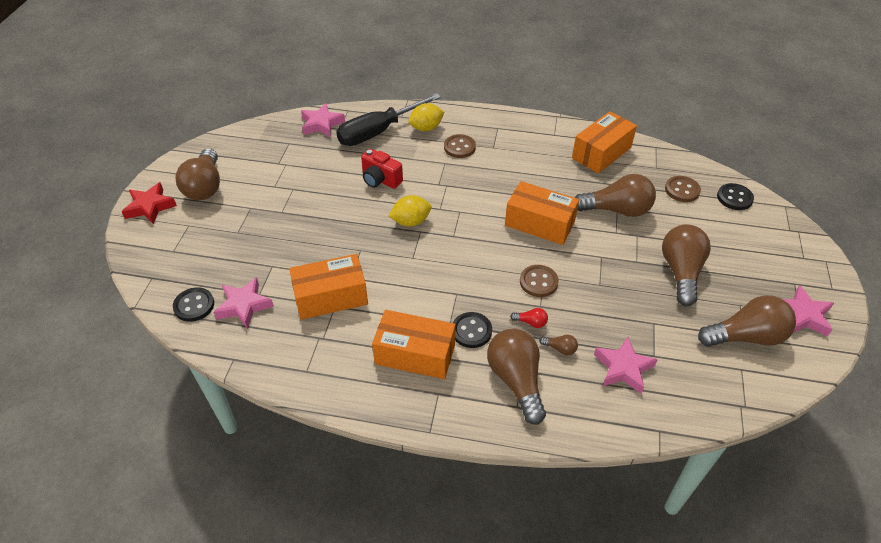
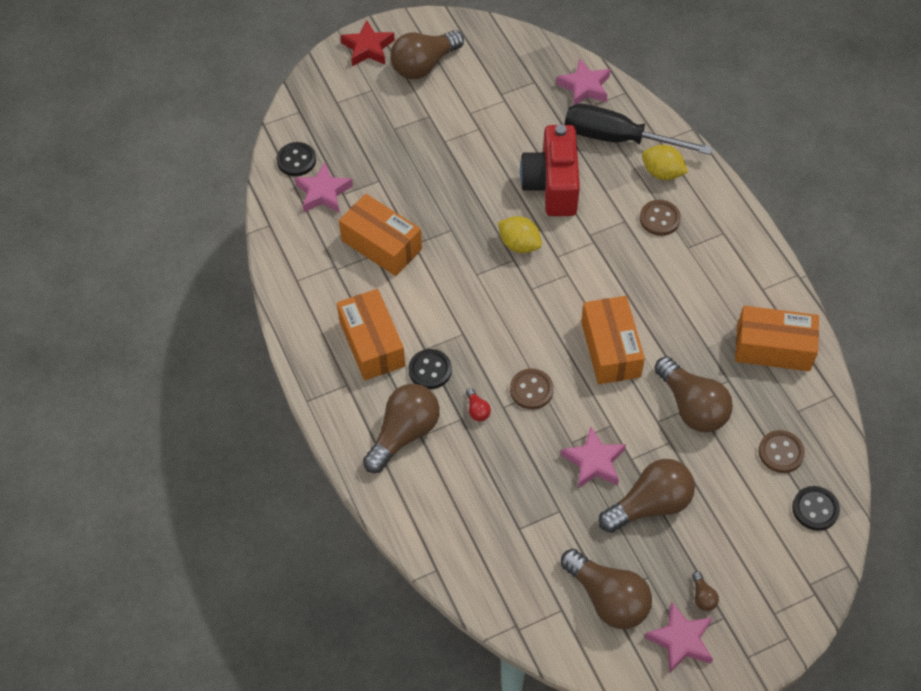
camera: 55 degrees right, 10 degrees up
(380, 180) = (552, 185): red camera -> red camera, size x1.64
(560, 349) = (465, 449): brown light bulb -> brown light bulb (702, 596)
(623, 368) = (483, 510): pink star -> pink star (594, 462)

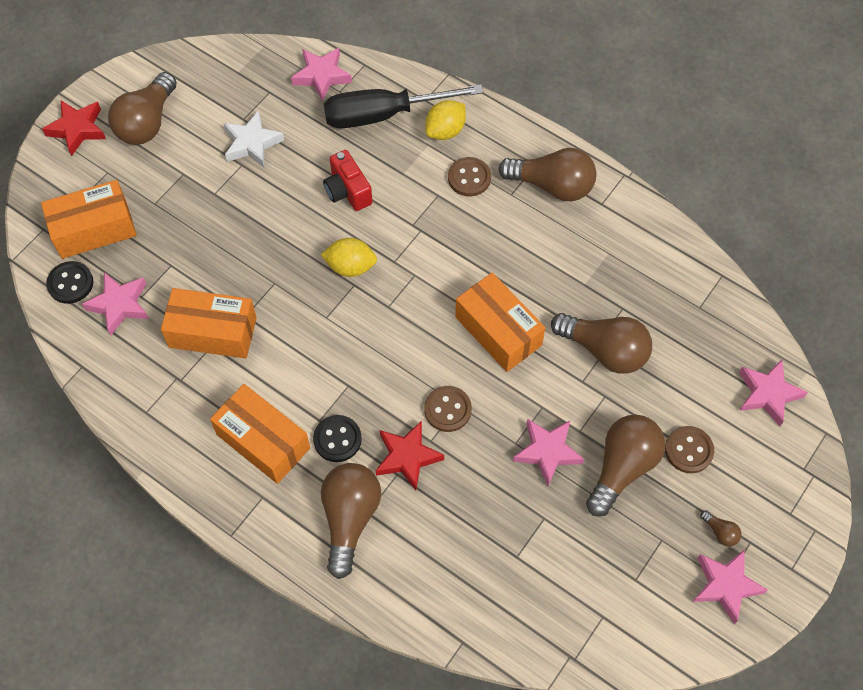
camera: 30 degrees left, 5 degrees up
(477, 410) = (407, 457): red light bulb -> red star
(497, 116) = (252, 143): none -> white star
(552, 185) = (347, 191): red camera -> red camera, size x0.61
(608, 598) = (638, 581): brown light bulb -> brown light bulb (552, 185)
(662, 173) = (445, 131): yellow lemon -> yellow lemon turned 45 degrees counterclockwise
(773, 348) = (643, 256): orange box -> orange box (94, 229)
(781, 452) = (708, 355): brown button -> brown button (688, 450)
(815, 509) = (768, 394): black button -> pink star

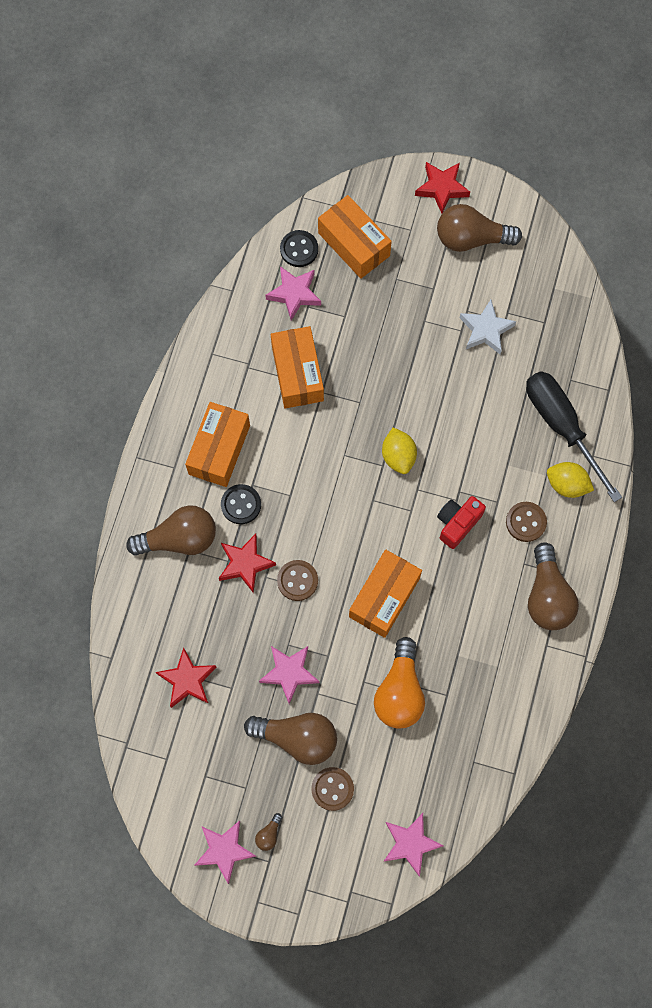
camera: 70 degrees right, 10 degrees up
(321, 76) = (580, 359): pink star -> none
(347, 191) = (470, 426): red camera -> red camera (457, 523)
(518, 563) = (187, 680): none -> red star
(605, 350) = (399, 692): brown light bulb -> orange light bulb

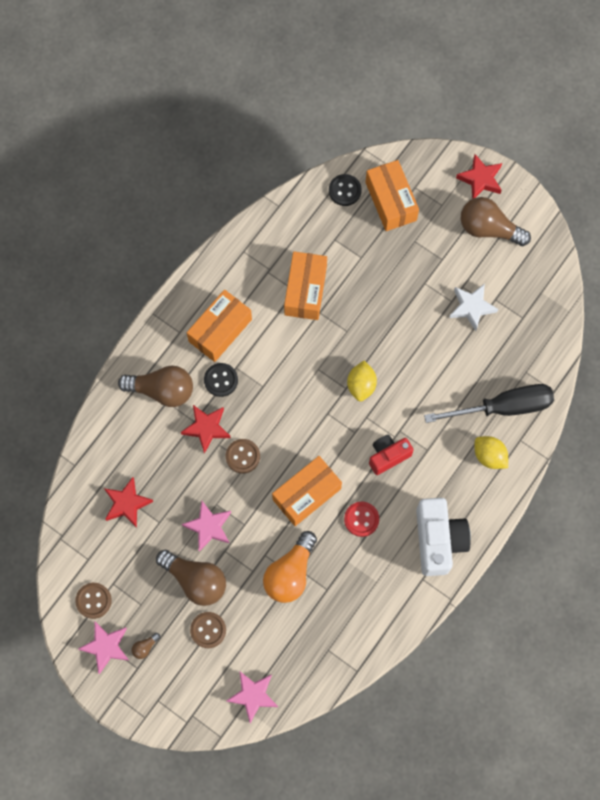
camera: 20 degrees right, 0 degrees up
(294, 294) = (327, 226): pink star -> none
(455, 603) = (361, 519): none -> red button
(526, 522) = (444, 474): brown button -> brown button (93, 600)
(547, 596) = (438, 540): brown light bulb -> white camera
(561, 426) = (503, 407): black screwdriver -> black screwdriver turned 90 degrees clockwise

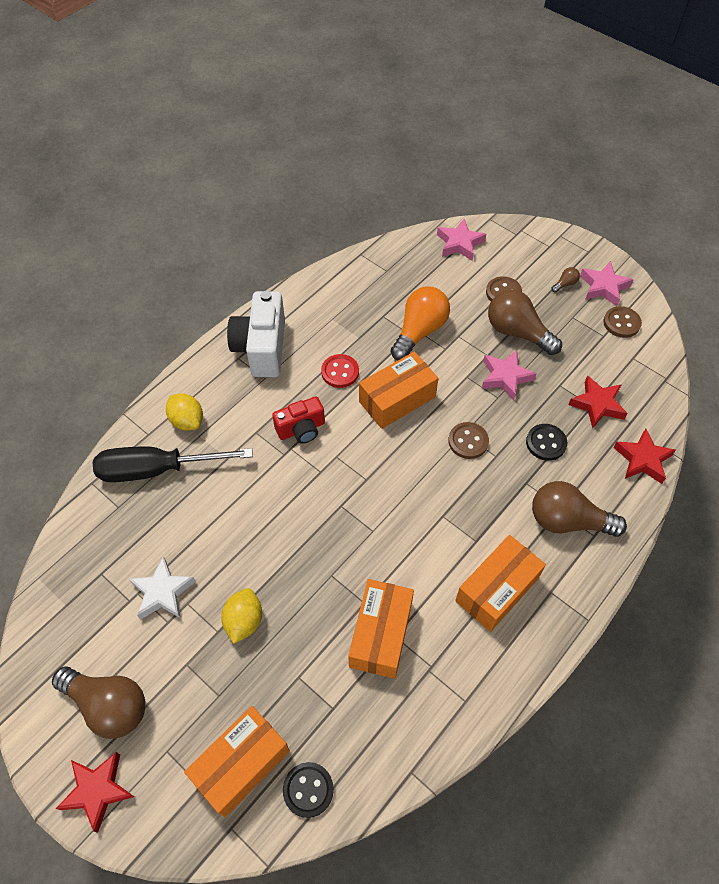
camera: 175 degrees left, 15 degrees down
(206, 428) = (511, 474): red star -> red star (642, 459)
(221, 380) = (495, 527): black button -> black button (546, 443)
(361, 385) = (321, 507): yellow lemon -> yellow lemon (244, 621)
(391, 201) = (241, 764): orange box -> orange box turned 60 degrees clockwise

